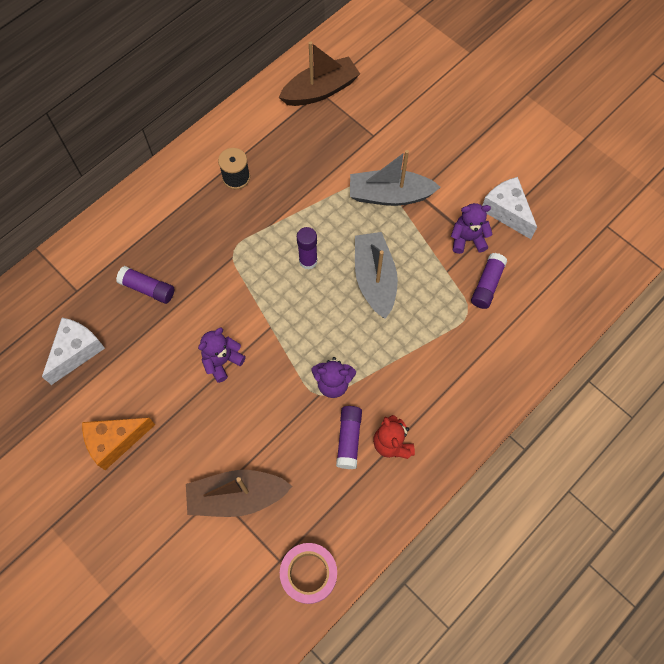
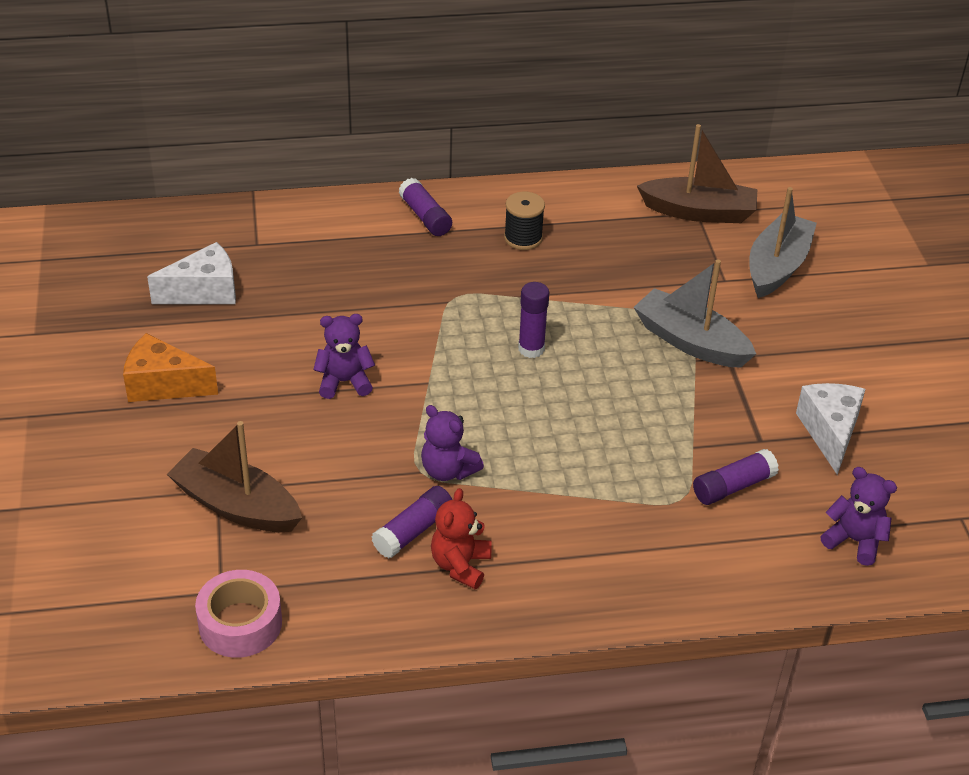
camera: 35 degrees right, 25 degrees down
(147, 288) = (330, 280): purple glue stick -> purple glue stick (425, 217)
(374, 279) = (594, 406): grey boat -> grey boat (777, 266)
(467, 239) = (750, 431): purple teddy bear -> purple teddy bear (854, 541)

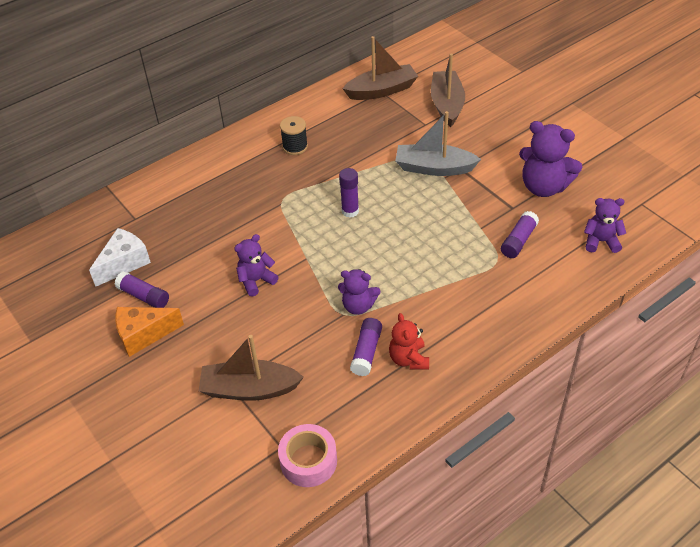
camera: 25 degrees left, 5 degrees up
(425, 217) = (227, 158): purple glue stick -> purple glue stick (144, 296)
(777, 266) = (447, 105): grey boat -> brown boat
(829, 432) = (544, 187): white cheese -> purple teddy bear

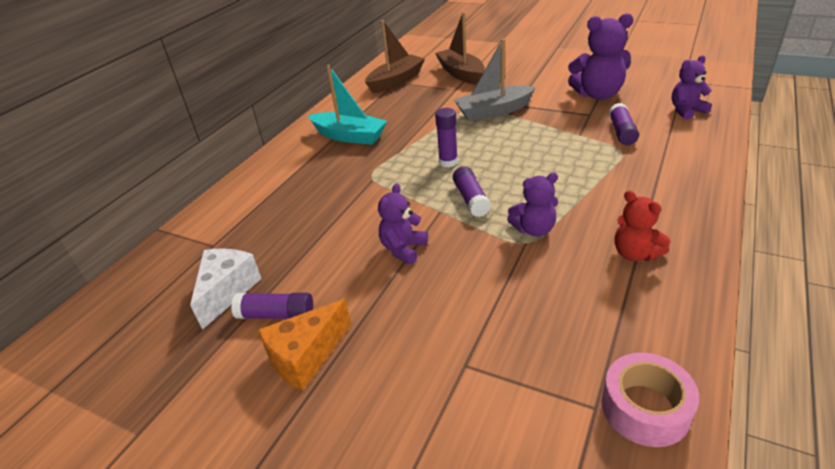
camera: 25 degrees left, 10 degrees down
(249, 389) = (493, 358): brown boat -> none
(295, 147) = (349, 136): black spool -> turquoise boat
(366, 352) = (586, 265): purple glue stick -> purple glue stick (471, 199)

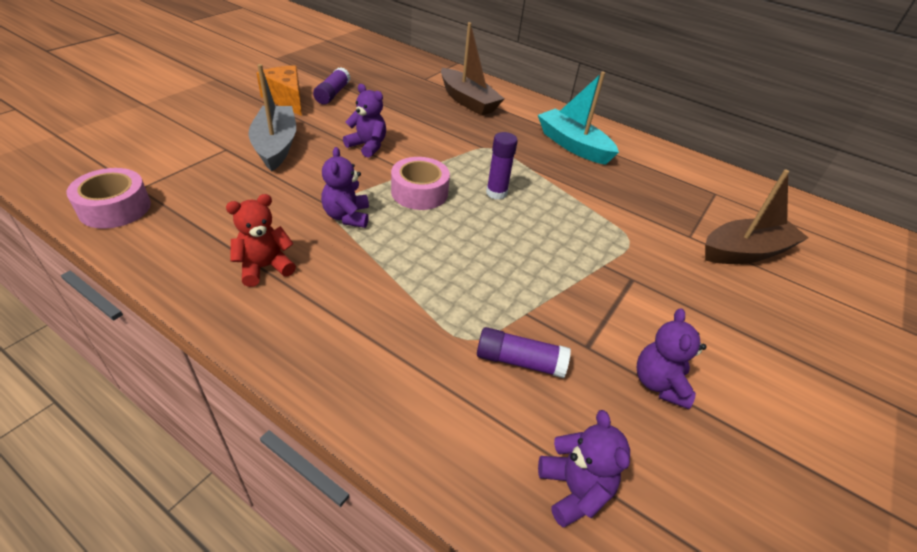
camera: 90 degrees right, 5 degrees up
(227, 291) = (369, 81): white cheese -> none
(349, 136) = (573, 145): turquoise boat -> turquoise boat turned 105 degrees clockwise
(396, 81) = (717, 193): brown boat -> brown boat (468, 101)
(471, 199) = (419, 192): purple glue stick -> pink tape
(493, 111) = (614, 253): grey boat -> grey boat (276, 146)
(598, 94) = (659, 383): purple teddy bear -> purple teddy bear, size x0.61

